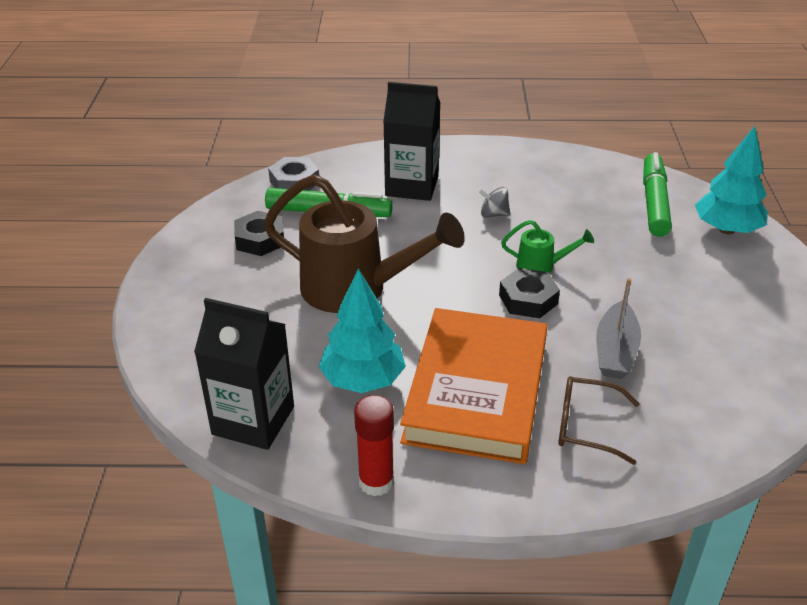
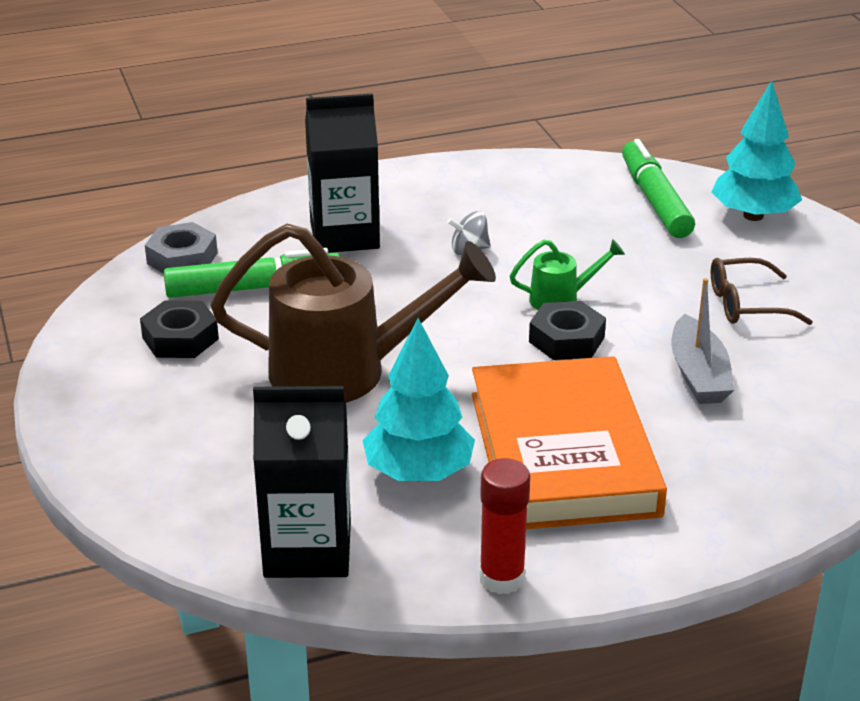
camera: 20 degrees left, 5 degrees down
(586, 426) = (709, 461): brown glasses -> brown glasses (746, 304)

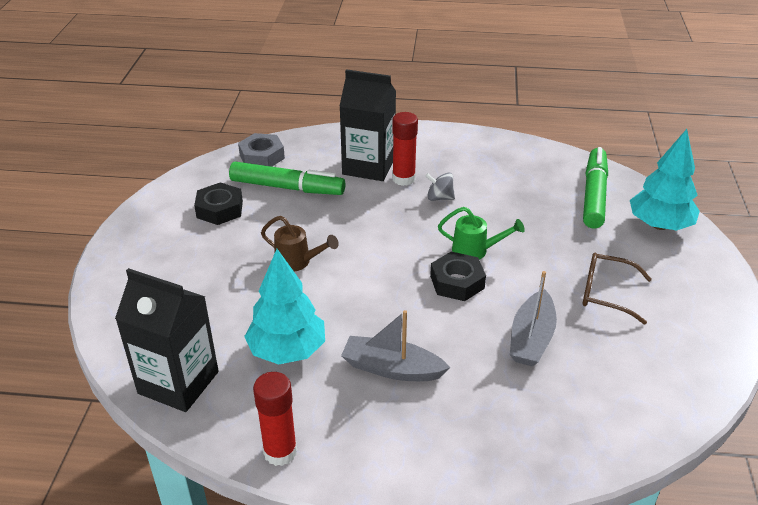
camera: 25 degrees right, 5 degrees up
(345, 371) = (297, 262): brown watering can -> brown watering can, size x0.45
(404, 239) = (403, 179): none -> red glue stick
(563, 453) = (392, 368): orange book -> grey boat

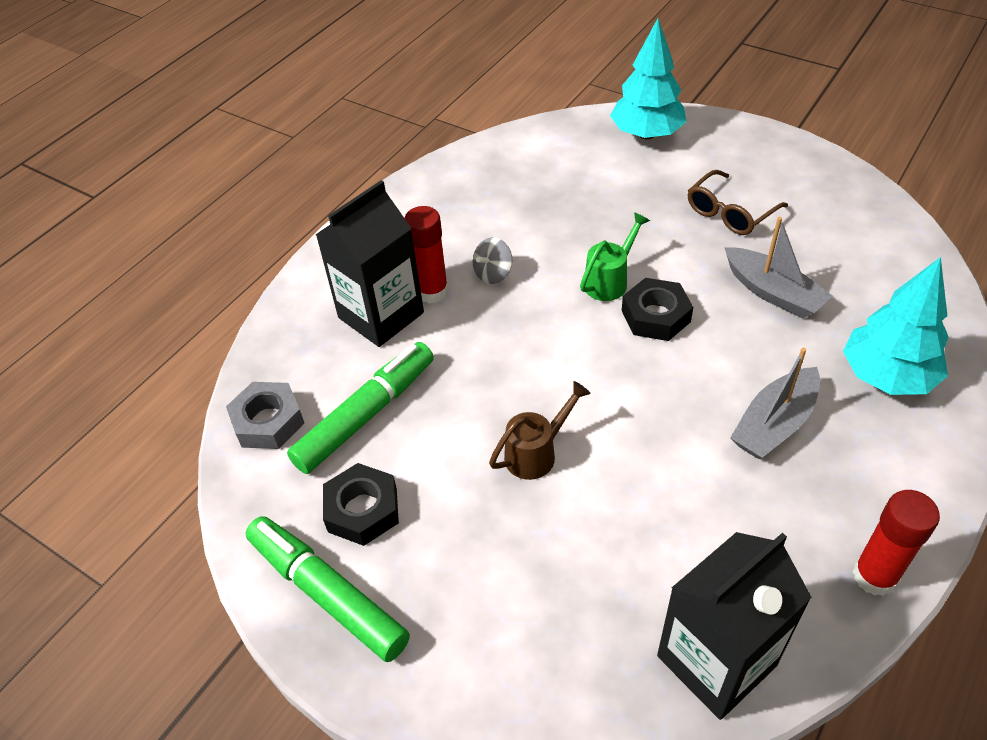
camera: 60 degrees left, 10 degrees up
(287, 350) = (703, 516): turquoise tree -> turquoise tree (886, 376)
(594, 195) = (570, 155): green marker -> green marker (327, 593)

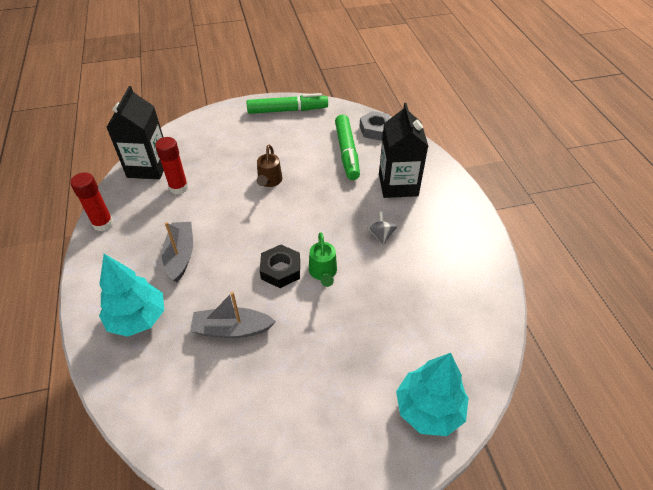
camera: 130 degrees right, 0 degrees up
(362, 510) = (306, 131): black nut -> none
(432, 292) = (394, 208): red glue stick -> red glue stick (179, 187)
(730, 213) = (304, 374): brown glasses -> none

